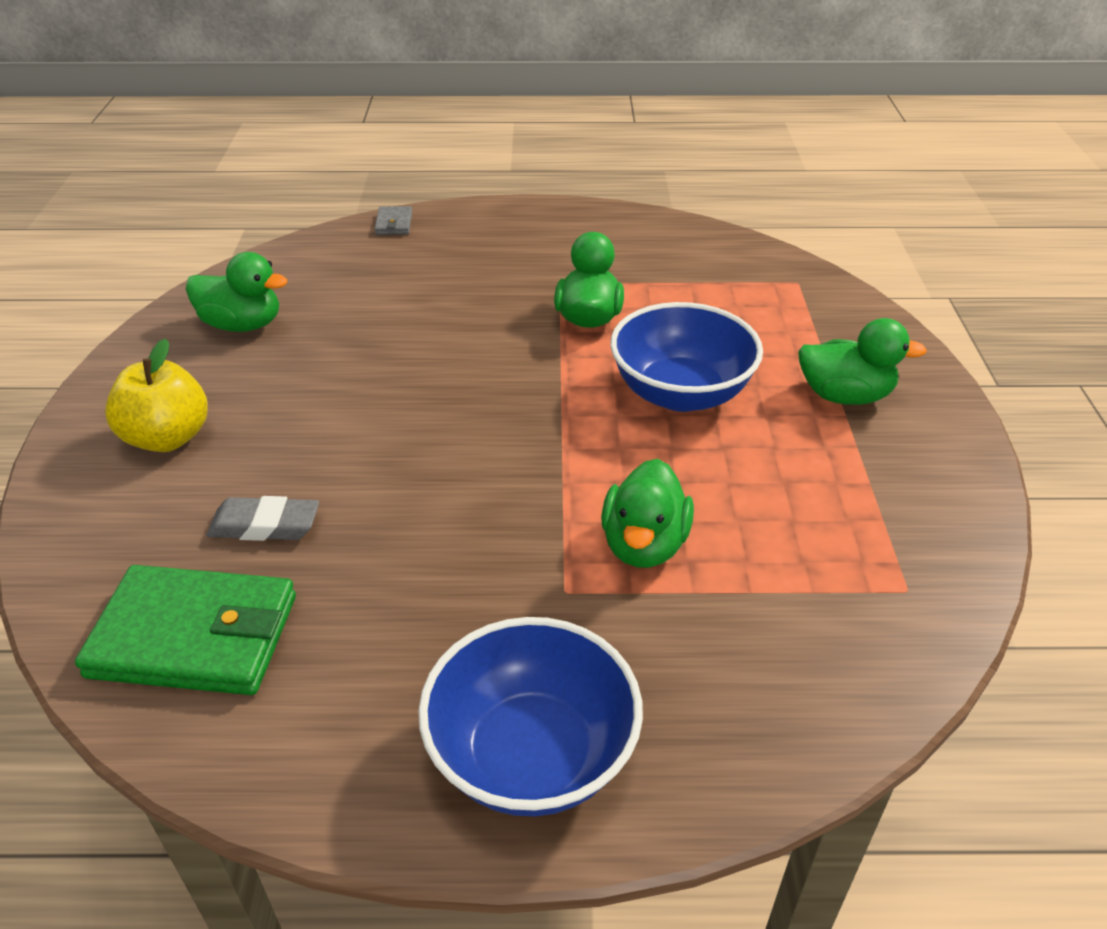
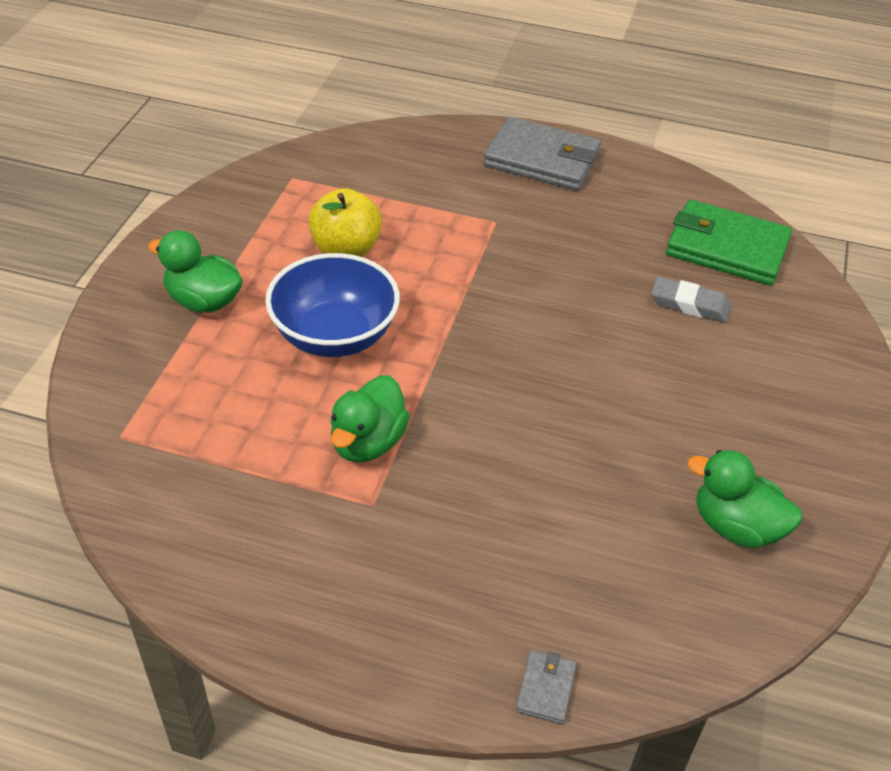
camera: 165 degrees left, 5 degrees up
(168, 438) = (781, 397): yellow apple -> yellow apple (346, 249)
(532, 754) = (542, 160): blue bowl -> grey wallet
(644, 544) = (433, 234): green duck -> none

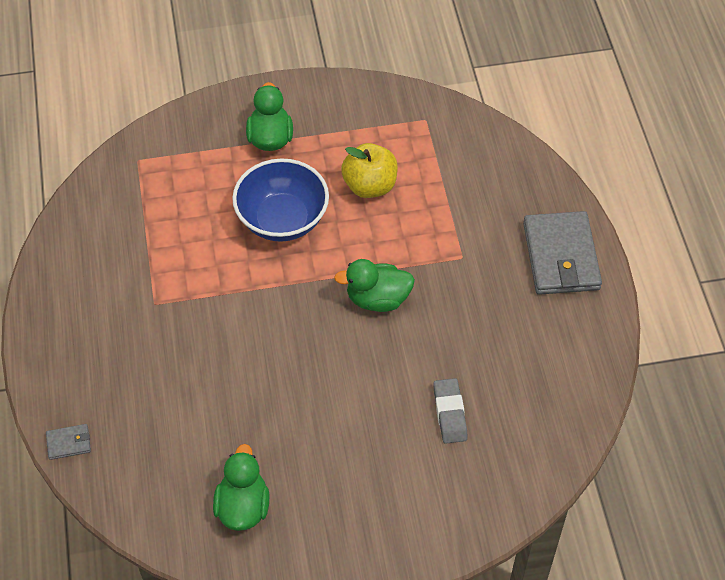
camera: 65 degrees right, 10 degrees up
(368, 442) = (201, 279): green duck -> green duck (377, 299)
(726, 248) = (536, 417): green wallet -> none

